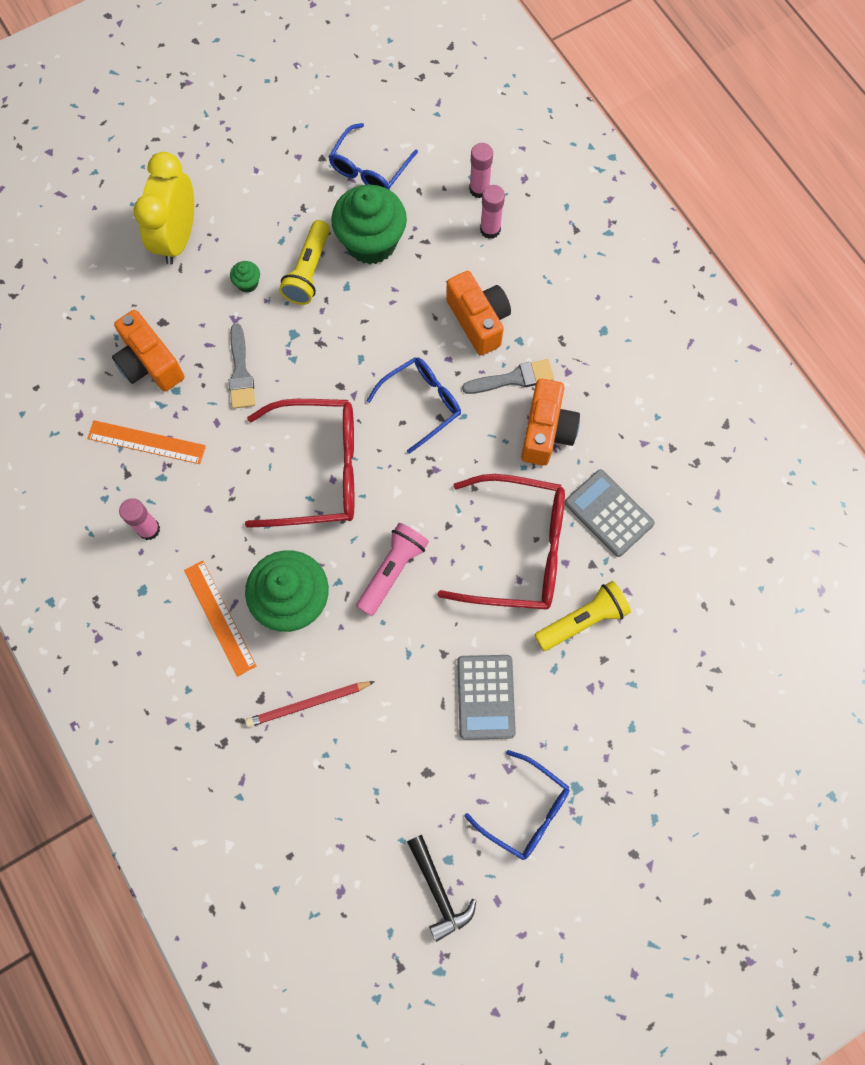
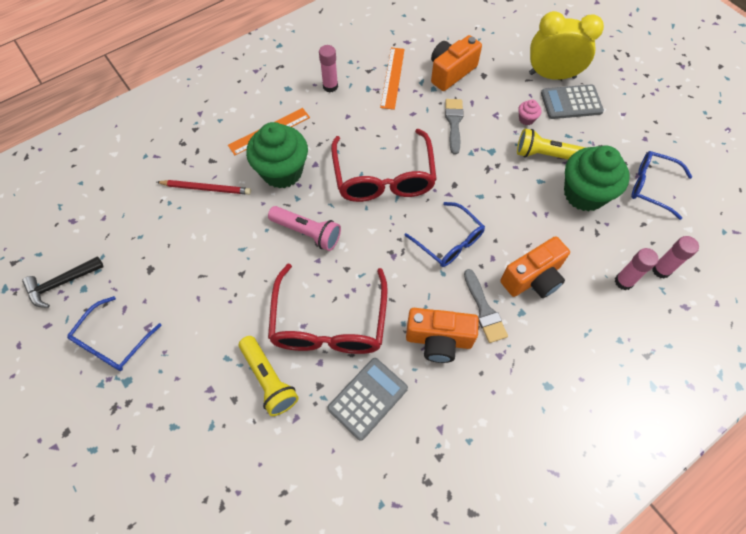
camera: 85 degrees right, 10 degrees down
(240, 372) = (454, 123): grey brush -> grey brush turned 105 degrees clockwise
(247, 283) = (526, 119): green cupcake -> pink cupcake
(308, 704) = (206, 188): red pencil -> red pencil turned 120 degrees clockwise
(486, 697) = (205, 306): grey calculator -> grey calculator (571, 102)

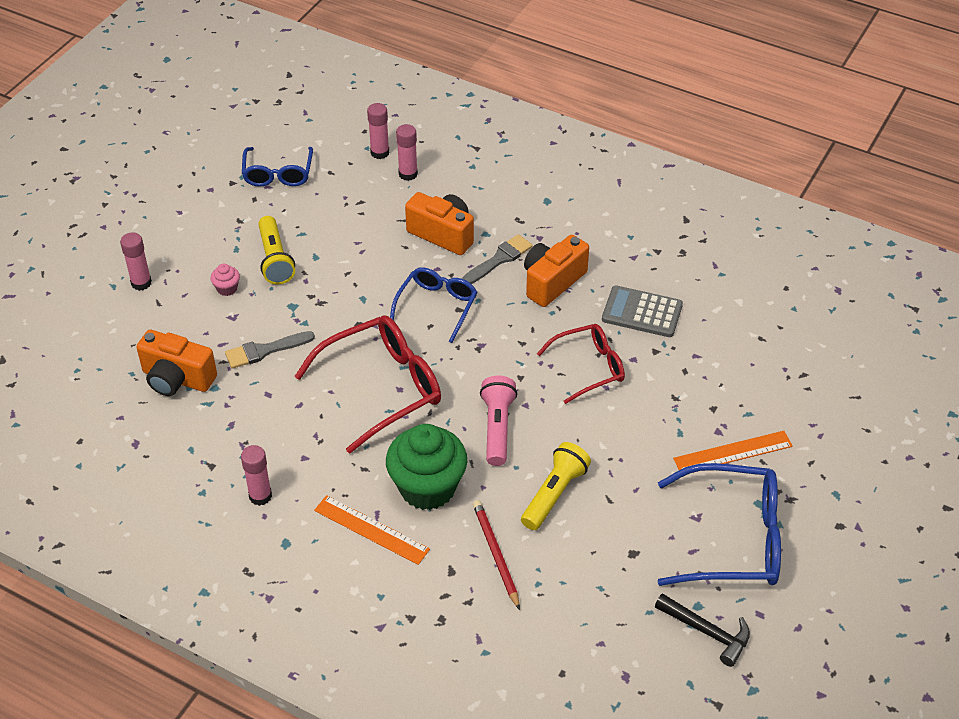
camera: 115 degrees left, 15 degrees down
(113, 342) = (732, 539): blue glasses -> blue glasses, size x1.61
(269, 379) = (676, 390): yellow flashlight -> yellow flashlight (554, 494)
(329, 322) = (589, 367): red glasses -> red glasses, size x0.62
(392, 78) = (213, 435): orange ruler -> orange ruler (733, 452)
(439, 340) = (552, 282): orange camera -> orange camera turned 120 degrees counterclockwise
(552, 75) = (141, 283): yellow clock -> pink glue stick
(571, 102) = (181, 257): grey calculator -> none
(584, 194) = (315, 220): green cupcake -> none

